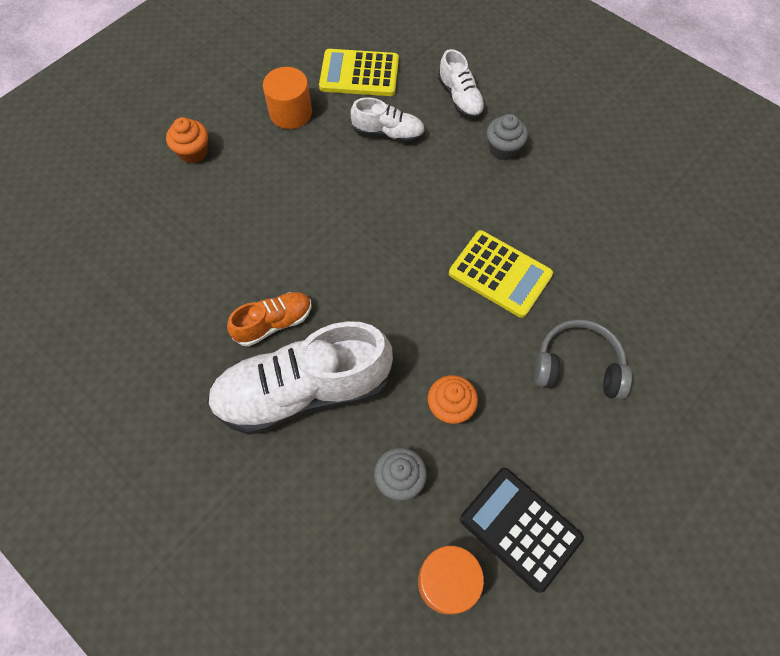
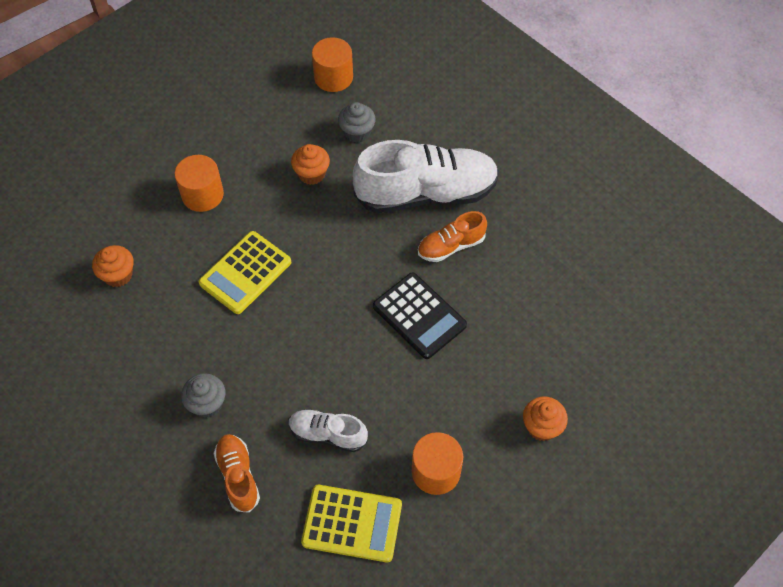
camera: 175 degrees left, 5 degrees down
(460, 98) = (238, 476): white shoe -> orange shoe
(500, 274) = (245, 273): yellow calculator -> yellow calculator turned 90 degrees counterclockwise
(520, 528) = (278, 100): black calculator -> black calculator (419, 316)
(577, 366) = (202, 194): grey headphones -> orange cylinder
(636, 261) = (118, 275): none -> orange cupcake

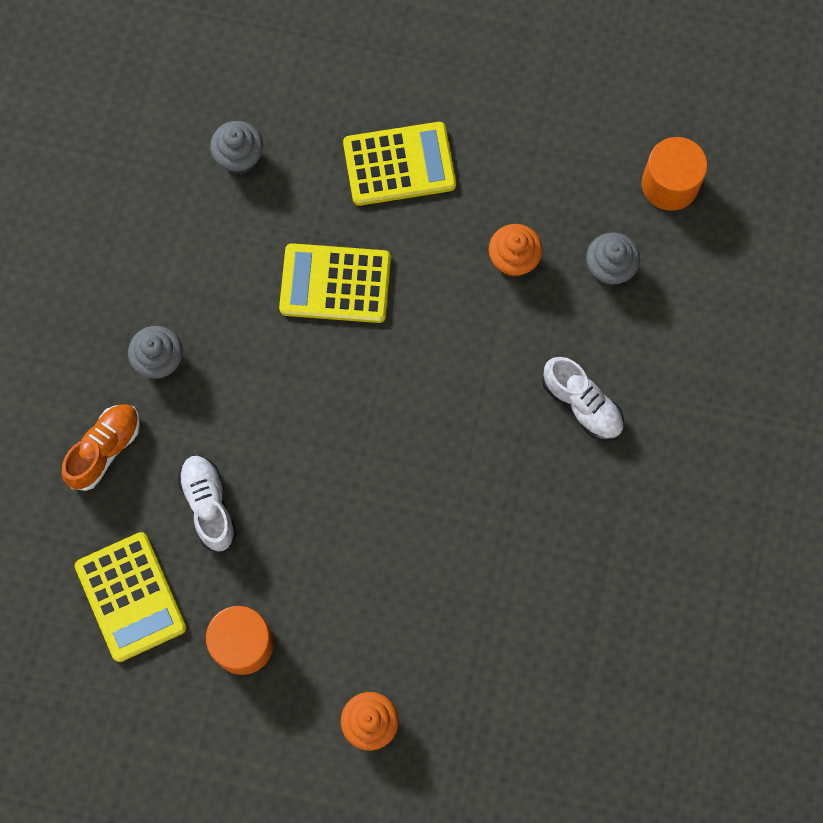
camera: 55 degrees right, 15 degrees up
(118, 275) = (239, 157): orange cupcake -> grey cupcake
(202, 194) = (399, 164): orange cylinder -> yellow calculator
(419, 316) = (414, 505): black calculator -> none
(426, 193) = (582, 404): white shoe -> white shoe, size x0.49
(451, 246) = (529, 479): orange shoe -> none

